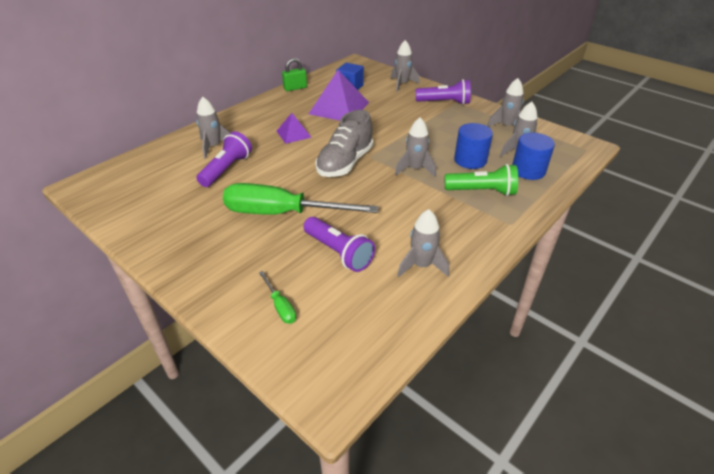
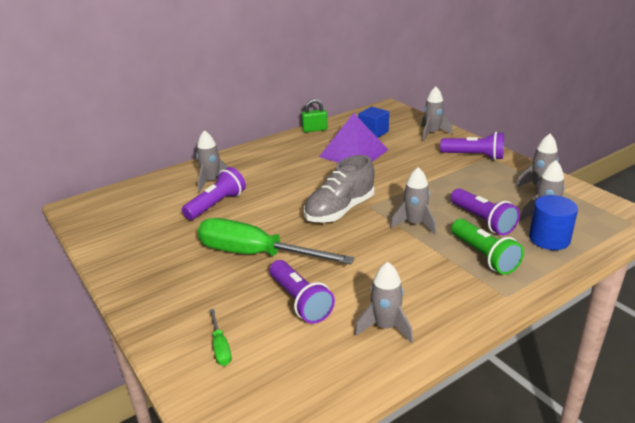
camera: 15 degrees right, 10 degrees down
(293, 134) = (296, 176): purple pyramid -> none
(470, 160) = (482, 221): blue cylinder -> purple flashlight
(482, 191) = (484, 256): green flashlight -> green flashlight turned 45 degrees clockwise

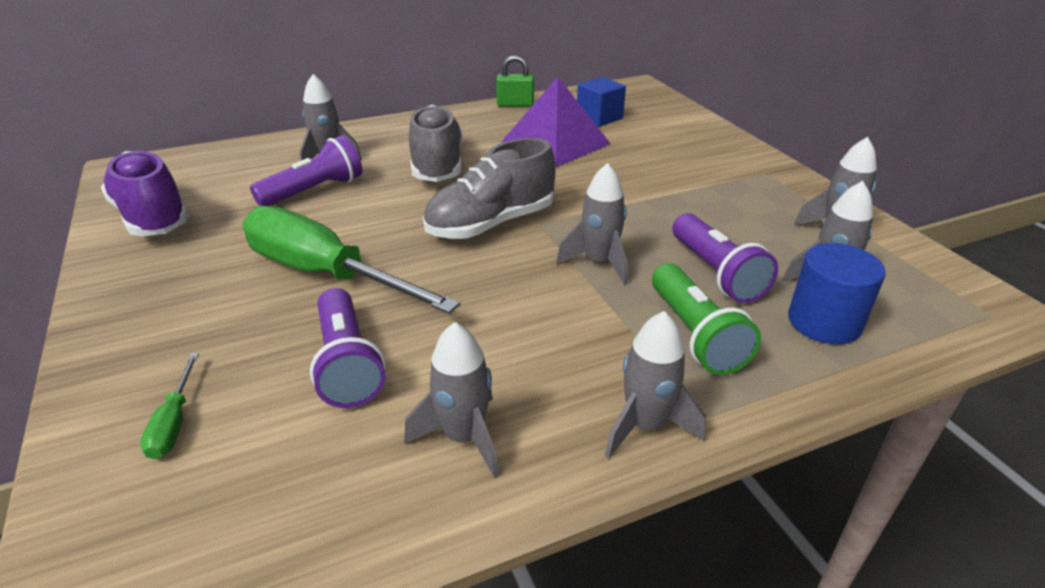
camera: 10 degrees right, 5 degrees up
(119, 236) = (152, 217): none -> purple shoe
(286, 177) = (437, 165): none -> grey shoe
(432, 134) = (688, 129): grey rocket -> grey rocket (645, 426)
(474, 156) = (742, 169): purple flashlight -> none

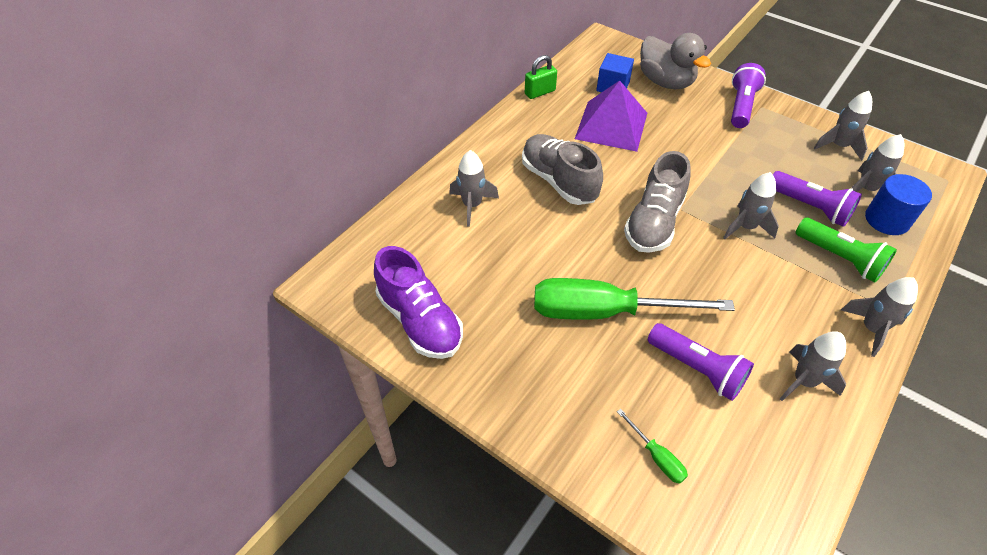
camera: 30 degrees left, 15 degrees up
(152, 217) = (420, 321): purple shoe -> purple shoe turned 150 degrees counterclockwise
(314, 191) = (504, 243): purple flashlight -> purple flashlight (741, 106)
(666, 128) = (665, 82): none -> grey duck

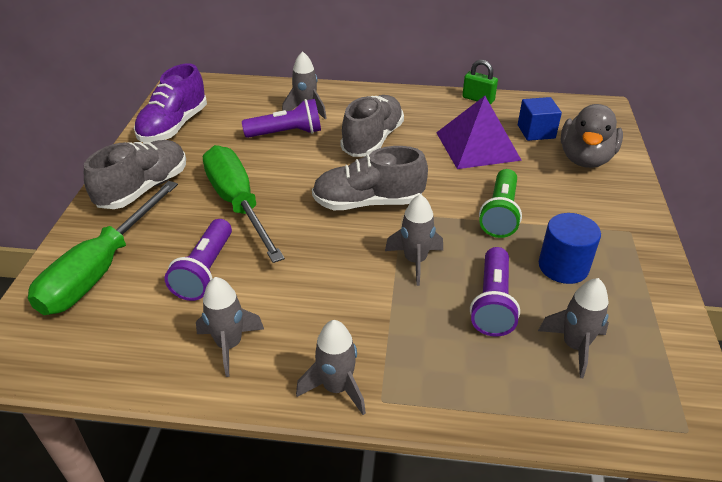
camera: 60 degrees right, 10 degrees down
(531, 382) = (144, 189): none -> grey shoe
(656, 456) = (100, 270): green screwdriver -> green screwdriver, size x2.47
(741, 106) = (611, 216): purple flashlight -> purple flashlight (286, 133)
(838, 146) = (632, 307): grey rocket -> none
(840, 258) = (429, 342): green flashlight -> green flashlight (500, 214)
(886, 220) = (535, 375): blue cylinder -> blue cylinder (563, 266)

